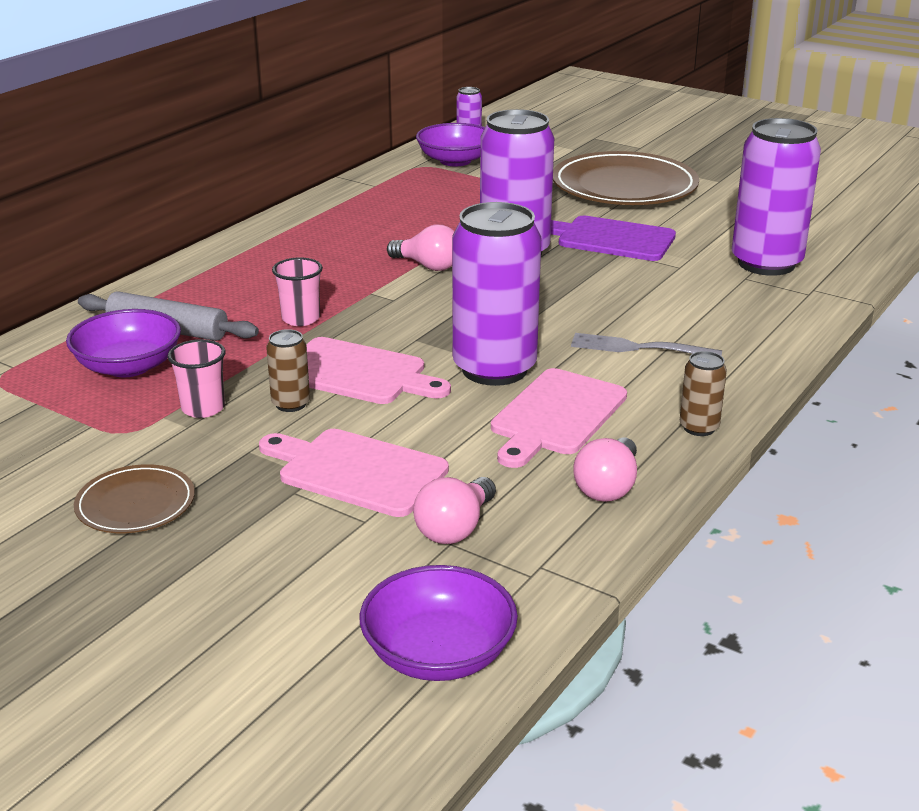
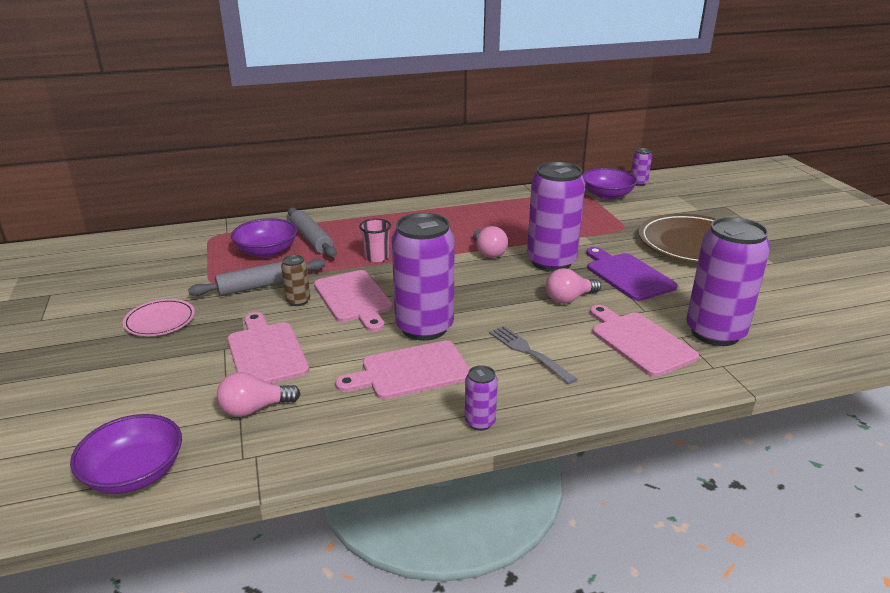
camera: 40 degrees right, 0 degrees up
(135, 504) = (160, 320): brown plate -> pink plate
(203, 408) = (260, 286): pink cup -> grey rolling pin
(608, 487) = (365, 430): pink light bulb -> pink light bulb (569, 299)
(699, 427) = (480, 422): brown can -> purple can
(718, 297) = (639, 341): none -> pink cutting board

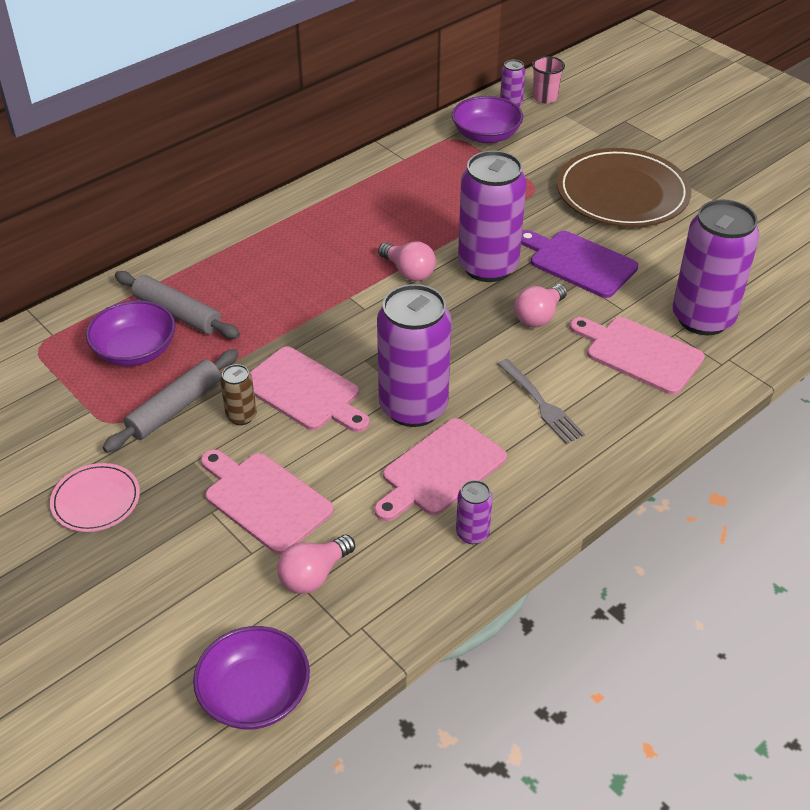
camera: 25 degrees left, 15 degrees up
(377, 257) = (283, 319): pink cup -> pink cup (545, 97)
(480, 422) = (549, 507): purple can -> purple can (472, 533)
(528, 352) = (541, 404): grey fork -> grey fork turned 150 degrees counterclockwise

